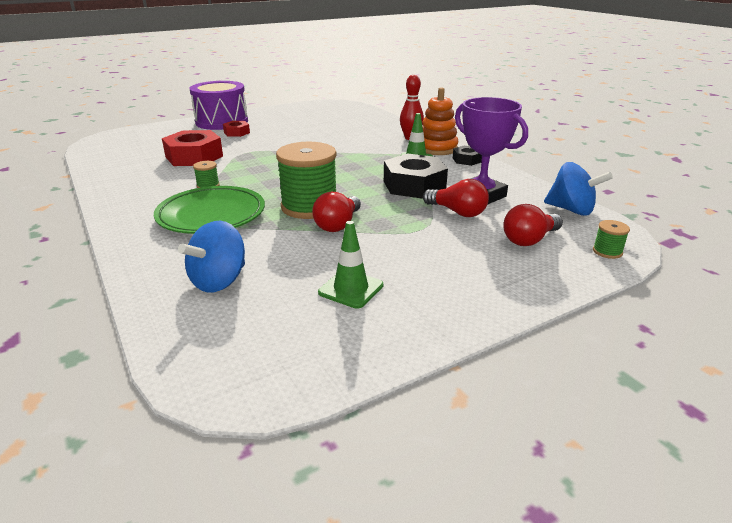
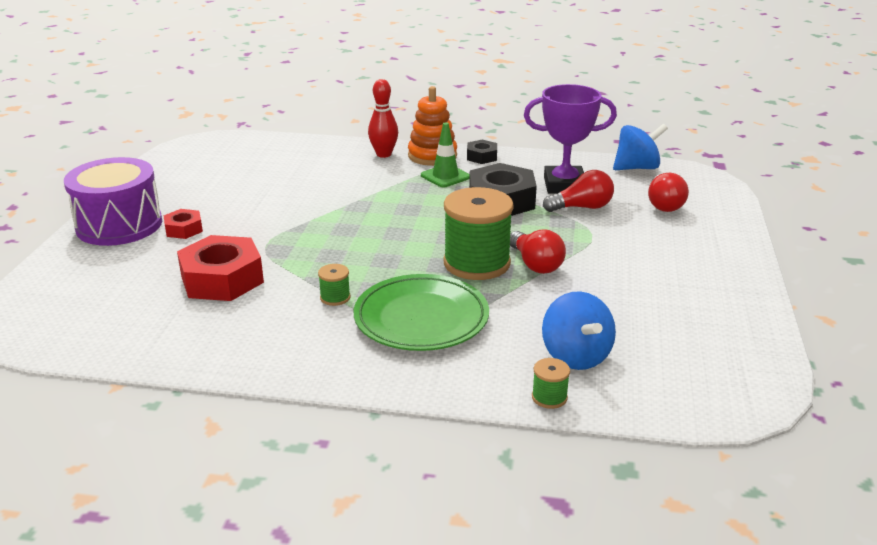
camera: 50 degrees left, 0 degrees up
(351, 289) = (658, 301): green traffic cone -> none
(607, 251) = (712, 189): green spool -> green spool (549, 397)

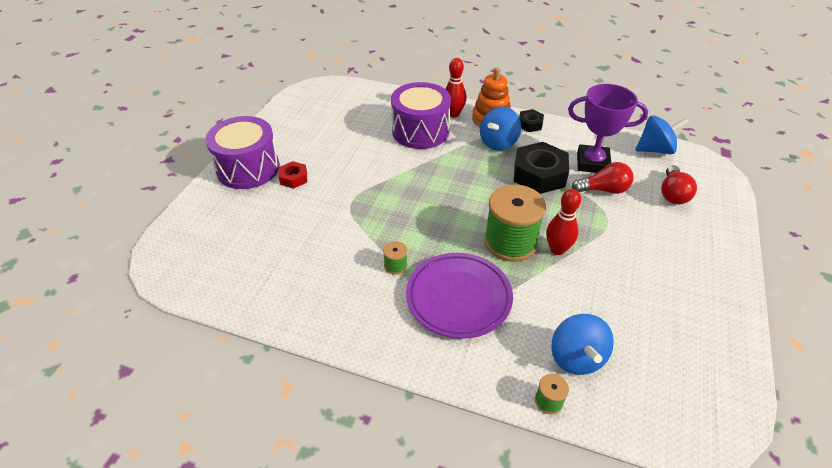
camera: 10 degrees right, 15 degrees up
(222, 279) = (314, 235): red nut -> none
(344, 173) = (420, 131): none -> purple drum
(421, 318) = (458, 298): green plate -> purple plate
(445, 176) = (498, 143): green traffic cone -> blue spinning top
(535, 264) = (557, 249): red light bulb -> red bowling pin

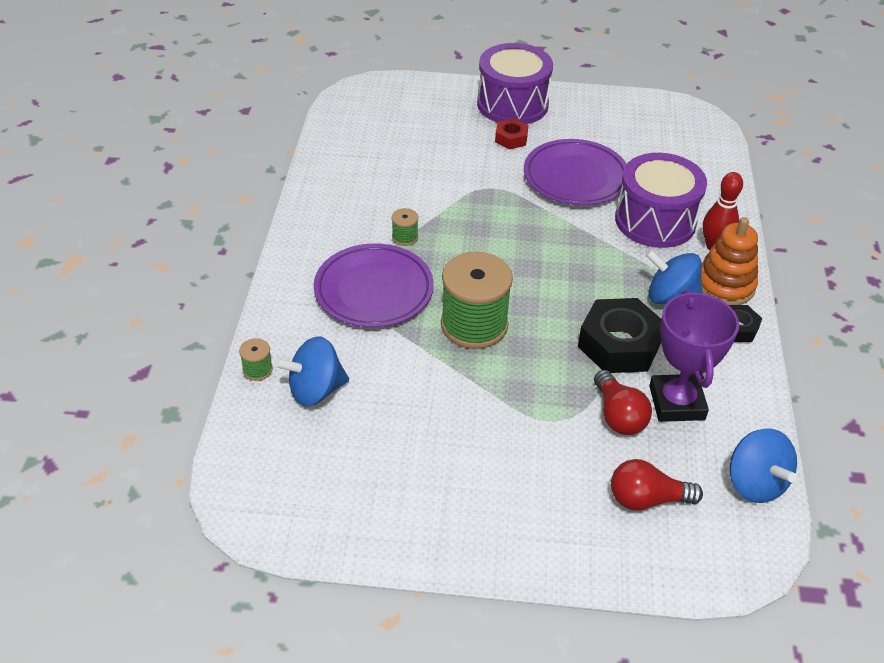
camera: 75 degrees right, 0 degrees up
(358, 156) = (575, 177): none -> purple plate
(557, 249) = (477, 369): red bowling pin -> none

